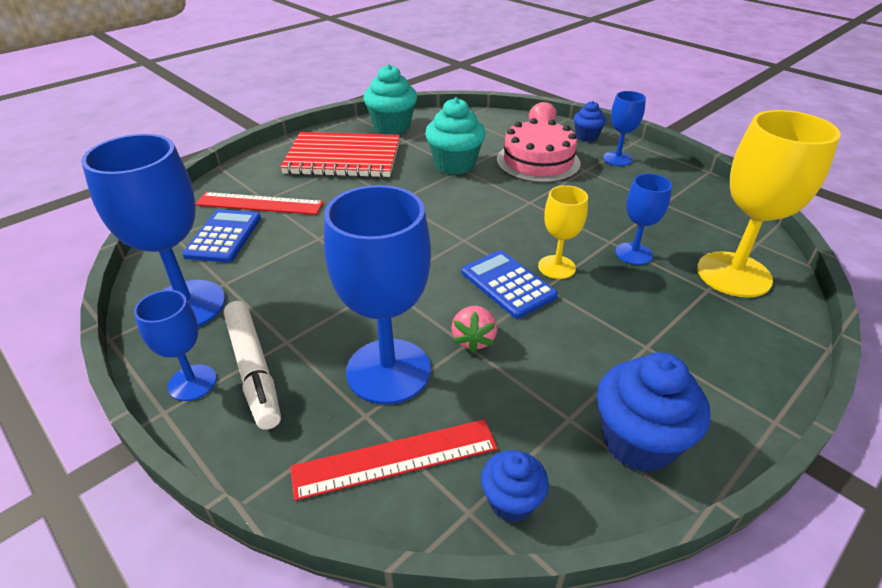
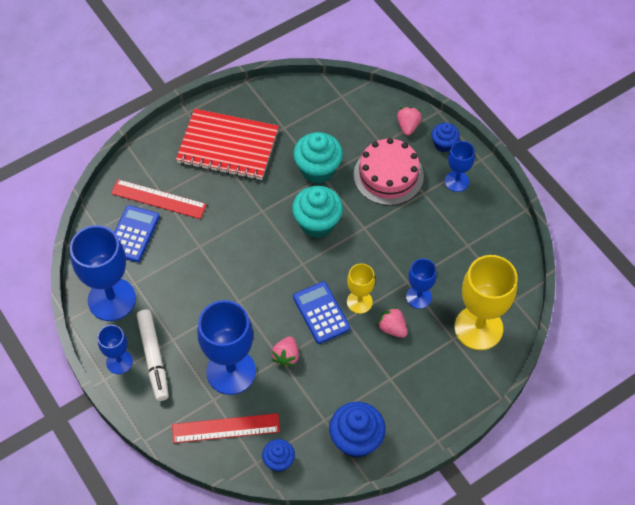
camera: 10 degrees right, 20 degrees up
(392, 126) = (276, 103): turquoise cupcake -> turquoise cupcake (317, 223)
(616, 288) = (392, 328): none -> pink strawberry

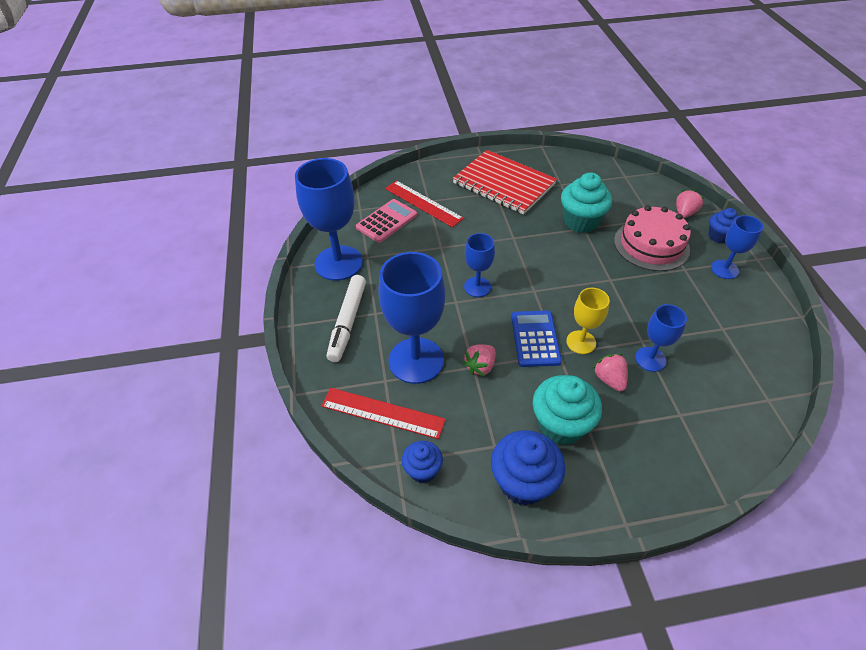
camera: 25 degrees right, 10 degrees down
(119, 362) = (314, 314): blue goblet -> blue goblet (477, 287)
(133, 234) = (386, 221): blue calculator -> pink calculator
(317, 223) = (563, 262): turquoise cupcake -> turquoise cupcake (560, 425)
(478, 328) = (715, 414): yellow goblet -> none

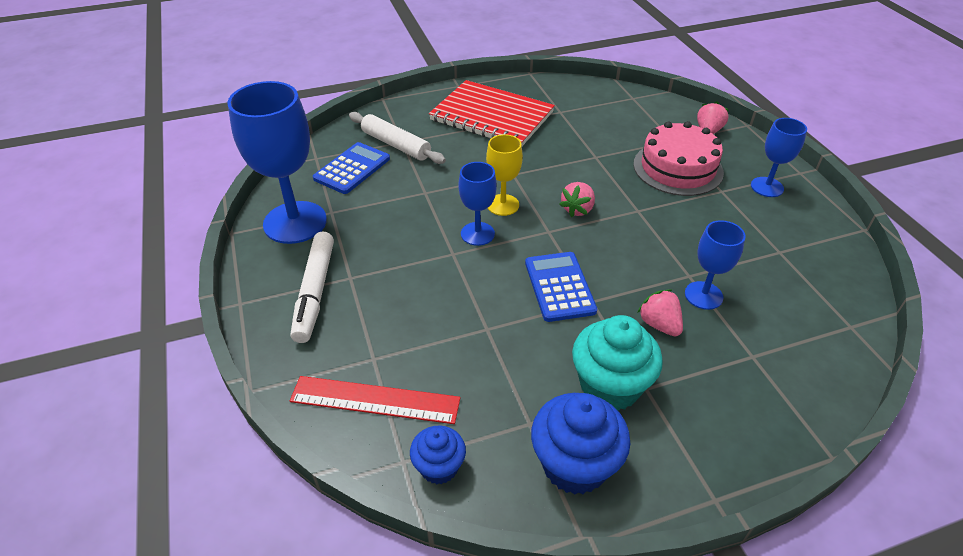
camera: 10 degrees left, 5 degrees down
(386, 221) = (352, 169): pink calculator -> blue calculator
(416, 360) = (411, 329): blue goblet -> none
(423, 203) = (396, 145): red ruler -> white rolling pin
(480, 366) = (496, 327): pink strawberry -> pink strawberry (577, 209)
(581, 222) = (591, 150): turquoise cupcake -> none
(581, 342) = (616, 285): yellow goblet -> yellow goblet (503, 205)
(718, 236) = (752, 152): blue cupcake -> none

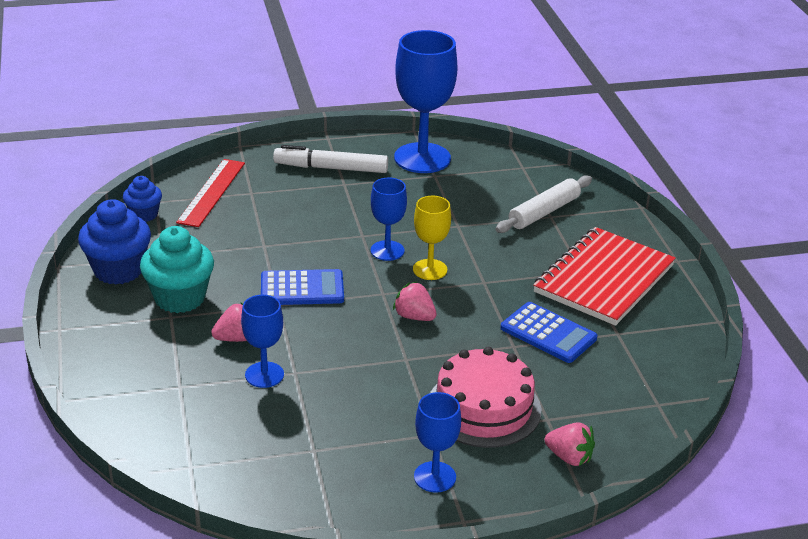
camera: 95 degrees right, 10 degrees down
(352, 169) = (502, 186): blue calculator -> blue calculator (548, 333)

